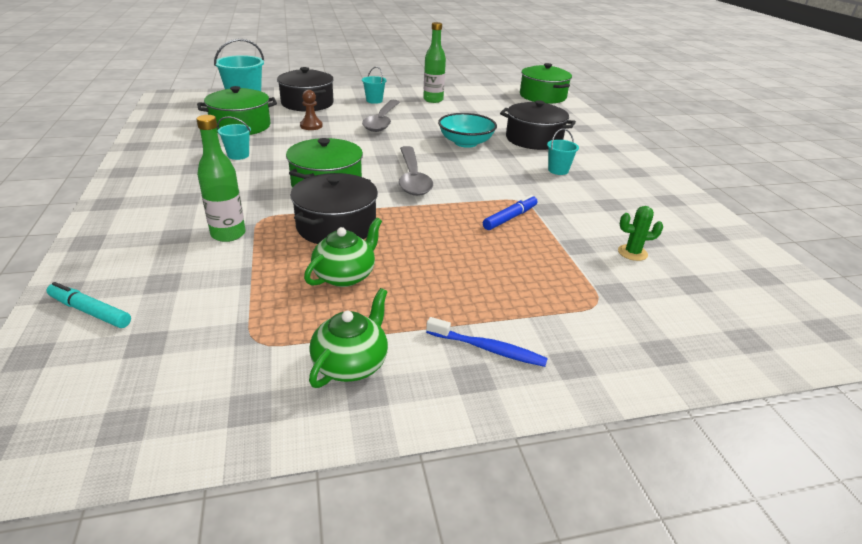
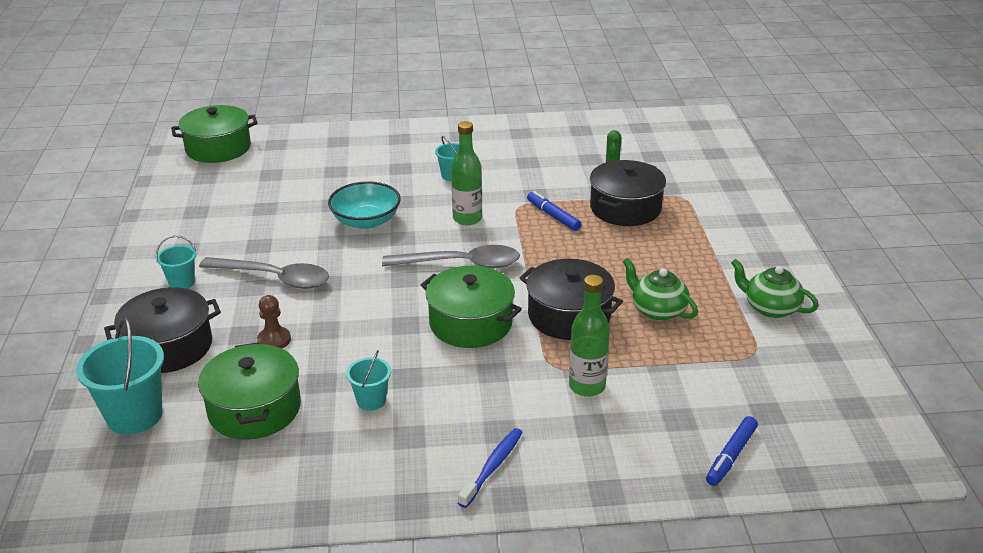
camera: 80 degrees left, 0 degrees up
(90, 311) = (731, 456): turquoise marker -> blue marker
(433, 100) = (199, 231): green bottle -> green bottle (467, 219)
(488, 349) = (742, 249): blue toothbrush -> blue toothbrush (492, 467)
(533, 139) = (366, 176): black pot -> black pot (625, 208)

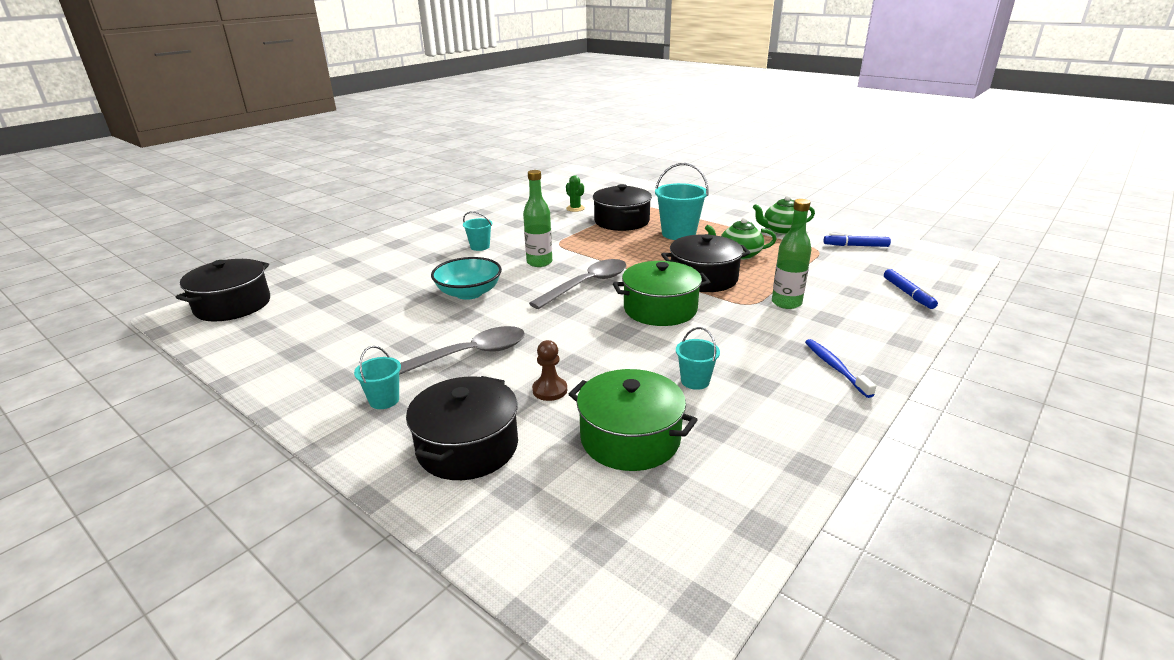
camera: 45 degrees left, 5 degrees down
(134, 415) = (541, 512): turquoise bucket -> turquoise bucket (678, 234)
(218, 148) = (232, 305): green pot -> black pot
(553, 216) = (590, 240): blue marker -> blue marker (855, 246)

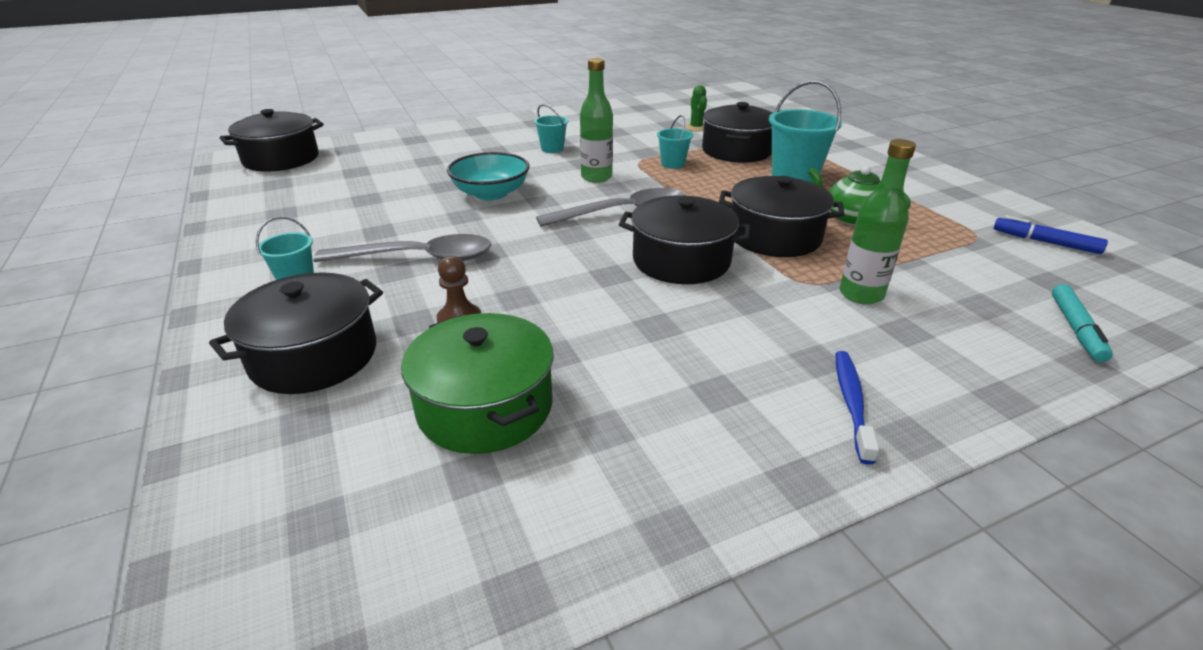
camera: 25 degrees right, 5 degrees up
(660, 309) = (681, 260): green pot -> black pot
(695, 381) = (635, 361): turquoise bucket -> turquoise bucket (673, 164)
(781, 230) = (944, 200): green teapot -> none
(908, 294) = (1076, 329): blue marker -> turquoise marker

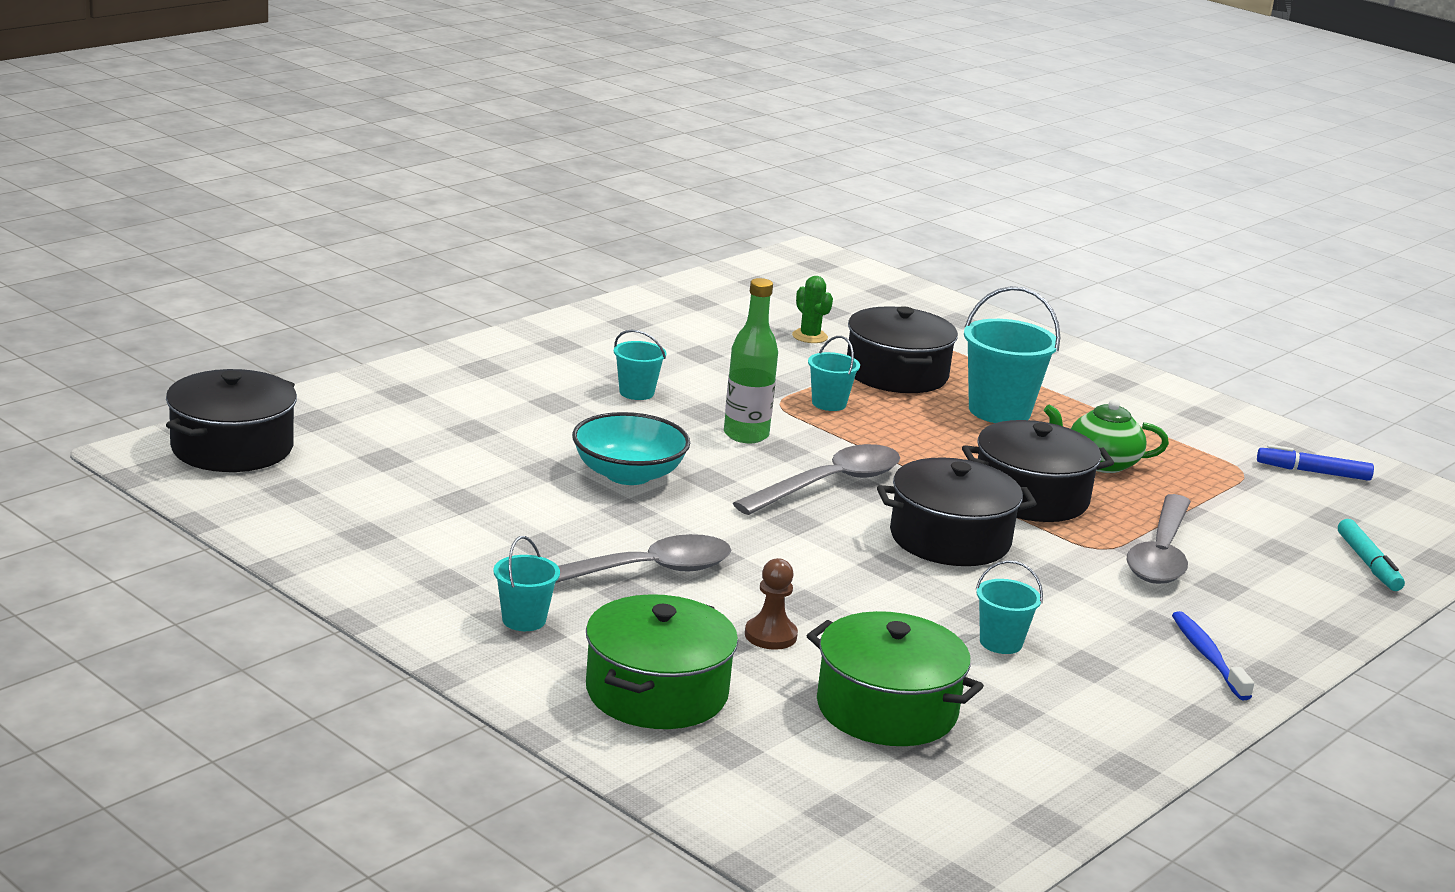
camera: 25 degrees left, 10 degrees down
(314, 356) = (657, 692): black pot -> green pot
(650, 356) = (1001, 643): none -> turquoise bucket
(861, 294) = (1161, 554): green bottle -> grey spoon

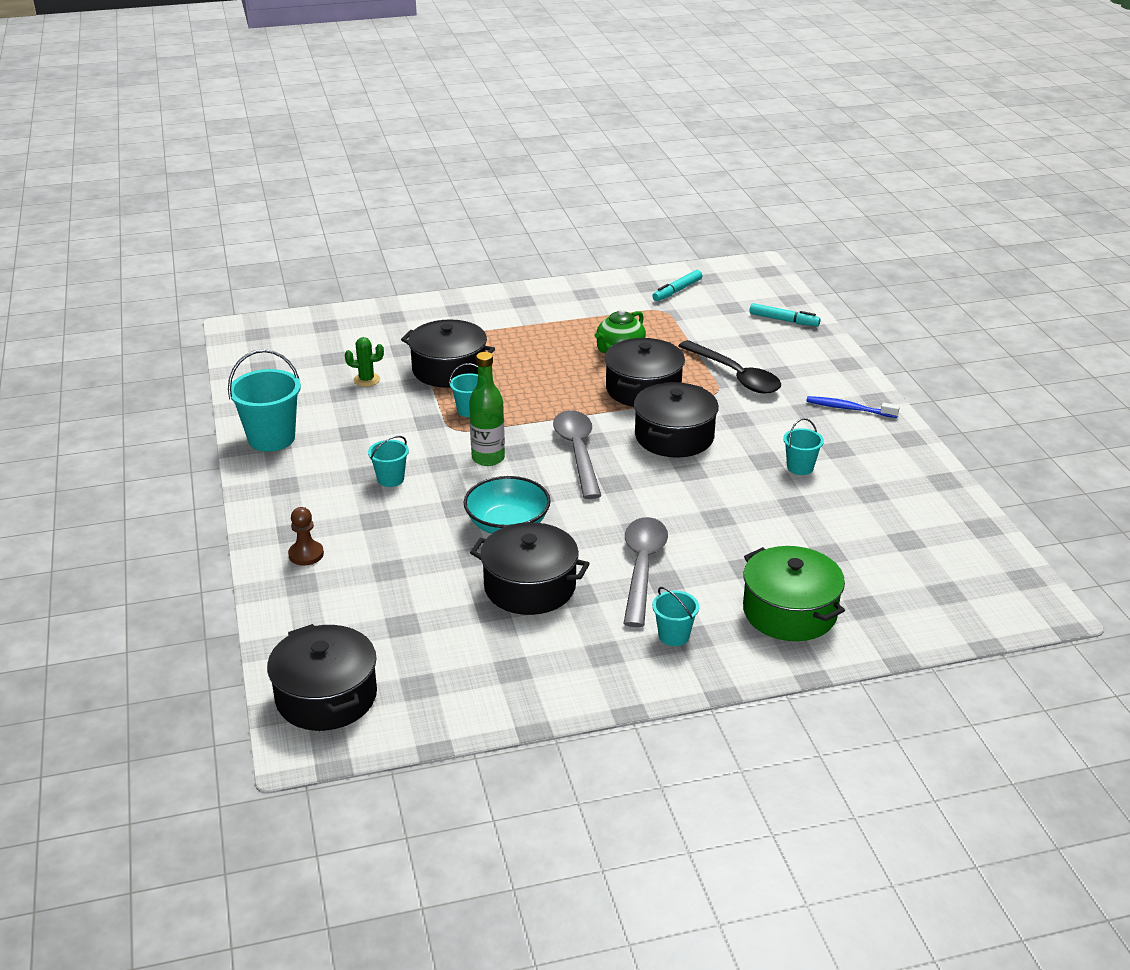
camera: 55 degrees left, 10 degrees up
(526, 512) = (530, 586): none -> black pot
(770, 635) = (748, 544): brown pawn -> brown pawn (306, 554)
(886, 709) = (849, 534): green pot -> none
(999, 411) = (529, 355): turquoise bucket -> turquoise bucket (271, 438)
(1161, 554) = (735, 376): grey spoon -> black spoon
(1313, 472) = (677, 291): blue marker -> turquoise marker

